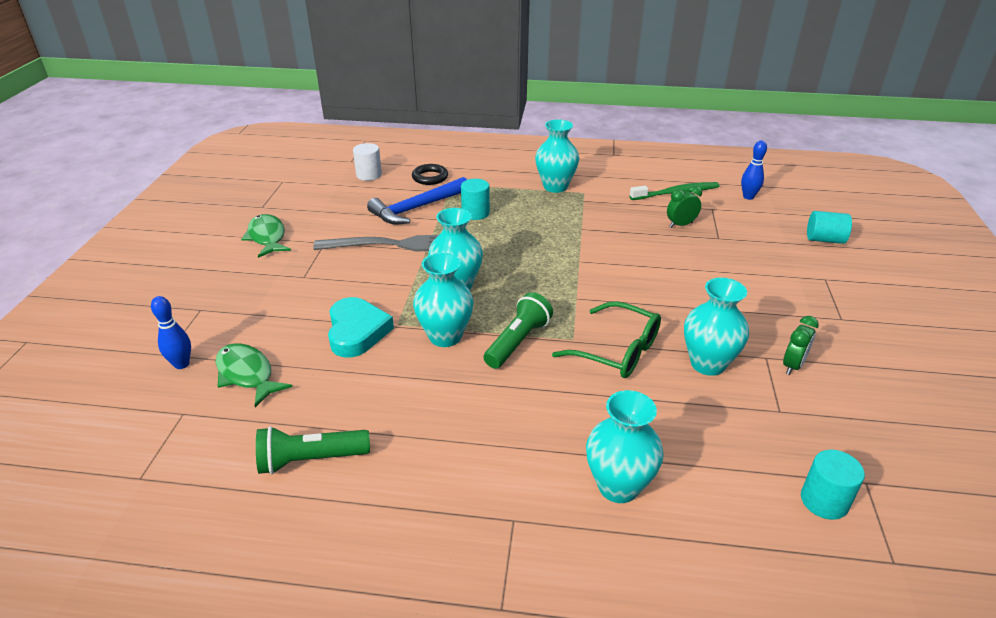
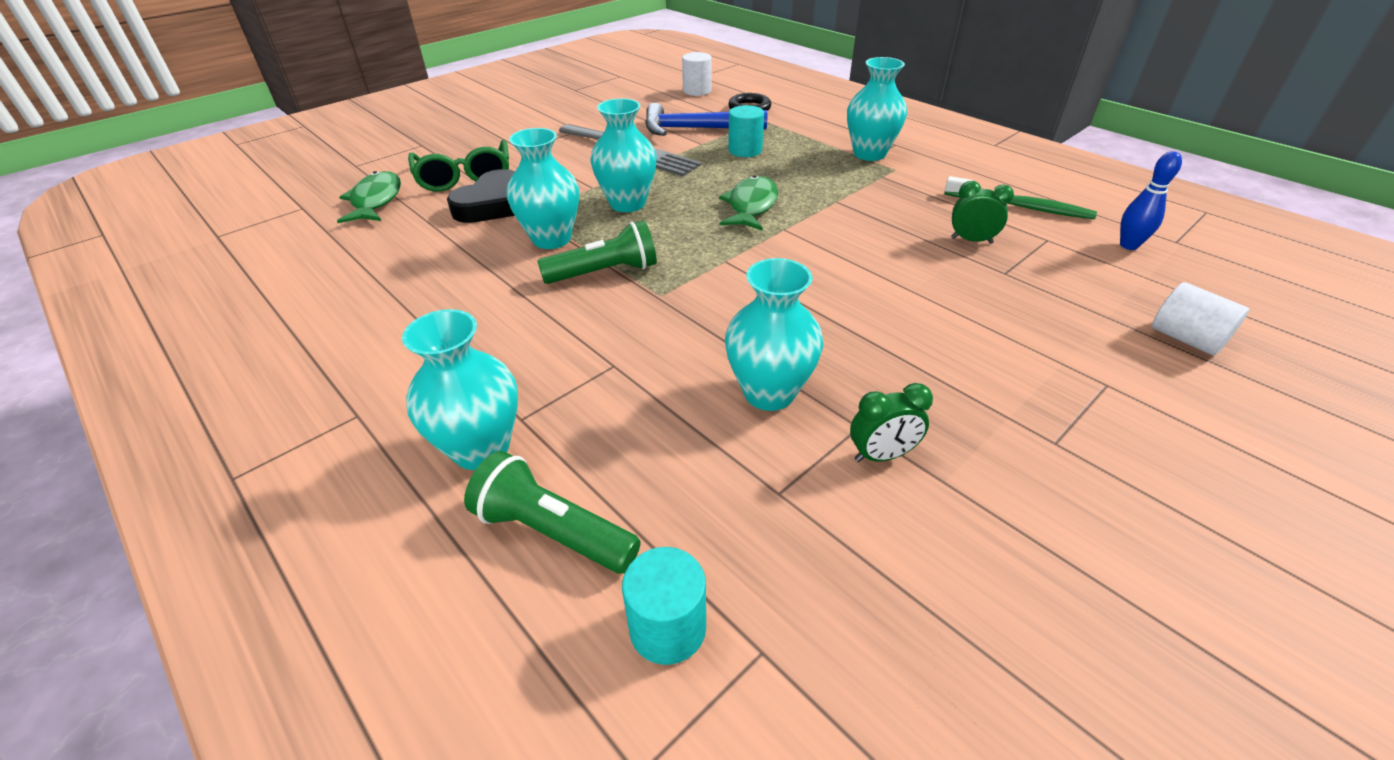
camera: 40 degrees right, 5 degrees up
(181, 364) = (353, 175): blue bowling pin -> none
(267, 237) = (543, 112): green fish -> green fish (751, 206)
(310, 460) = (313, 280): green flashlight -> green flashlight (552, 531)
(357, 331) = (493, 204): turquoise heart -> black heart
(617, 351) = (687, 328): green glasses -> green glasses (465, 177)
(824, 239) = (1185, 339): turquoise cylinder -> white cylinder

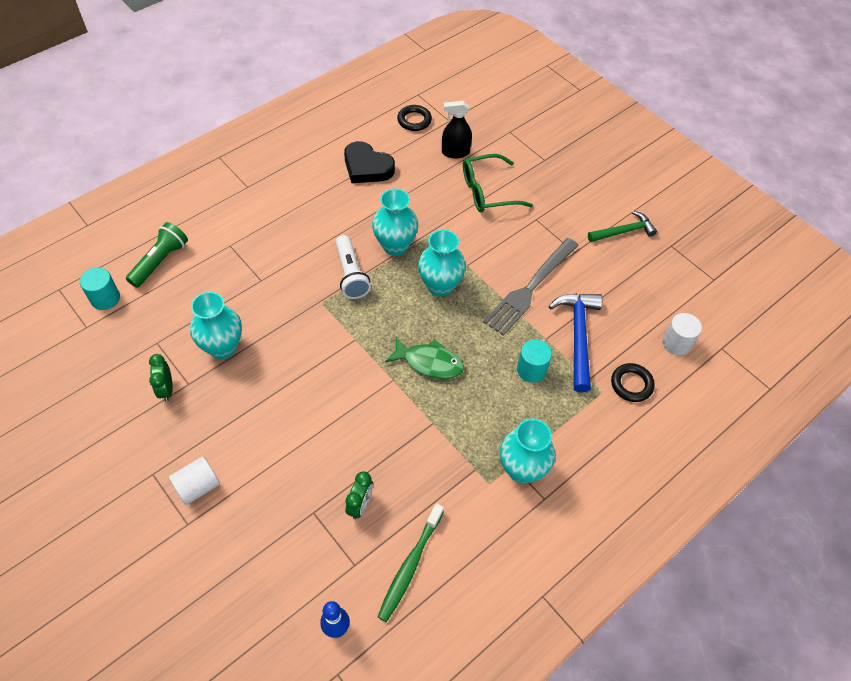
camera: 90 degrees right, 15 degrees up
(281, 236) = (414, 120): none -> black ring
(376, 201) = (455, 152): green fish -> black spray bottle
(481, 449) = (214, 233): turquoise vase -> none
(493, 204) = (445, 211): black heart -> black heart (367, 167)
(552, 108) = (623, 231): none -> green hammer
(605, 272) = (351, 274): green flashlight -> white flashlight
(1185, 339) = (216, 599): white cylinder -> white cylinder (198, 486)

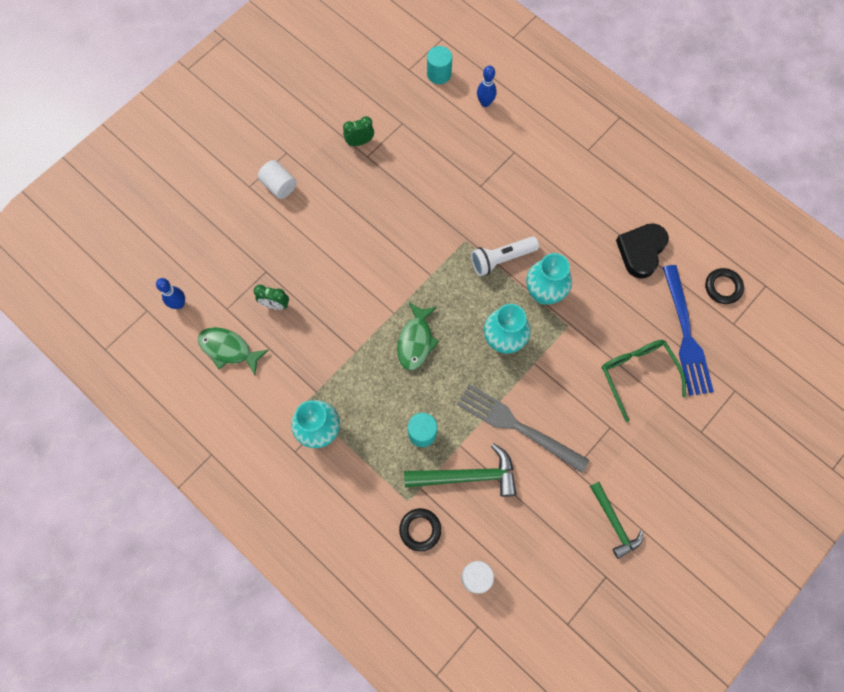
camera: 85 degrees right, 15 degrees up
(160, 261) = (485, 103): green flashlight -> blue bowling pin
(223, 347) = (405, 172): turquoise vase -> none
(410, 566) = (228, 349): green toothbrush -> green fish
(455, 152) = (686, 335): black spray bottle -> blue fork
(577, 336) = (467, 476): blue hammer -> green hammer

